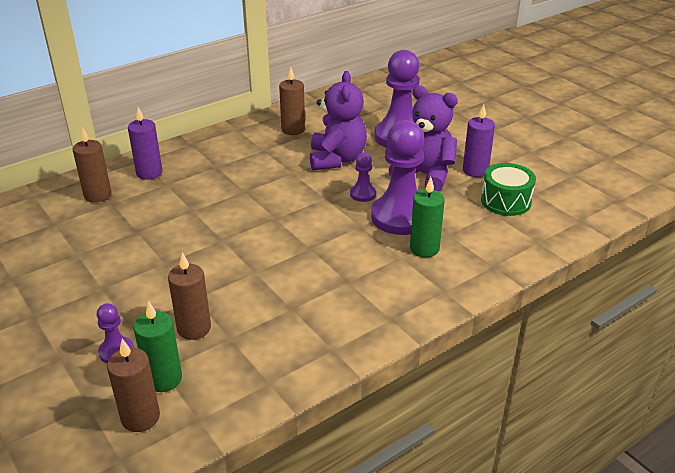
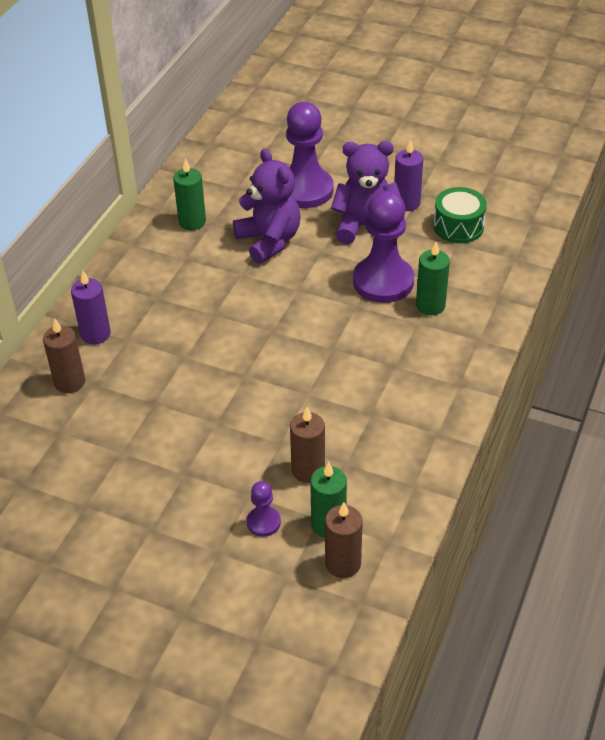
camera: 30 degrees left, 10 degrees up
(293, 129) = (192, 222): brown candle -> green candle
(363, 194) = (329, 271): purple pawn -> none

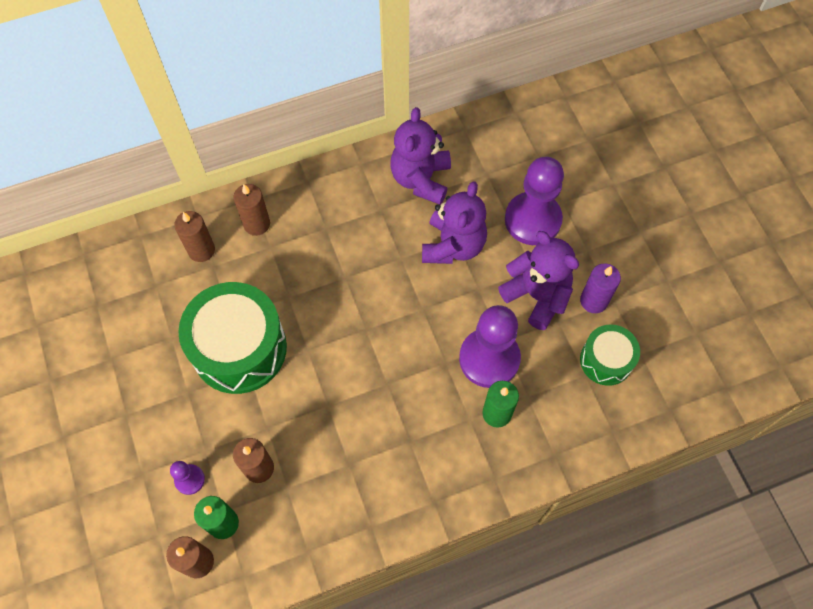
camera: 45 degrees right, 20 degrees up
(95, 334) = (256, 224): purple candle -> brown candle
(189, 415) = (239, 348): none -> green drum
(192, 222) = (421, 179): green candle -> purple teddy bear

